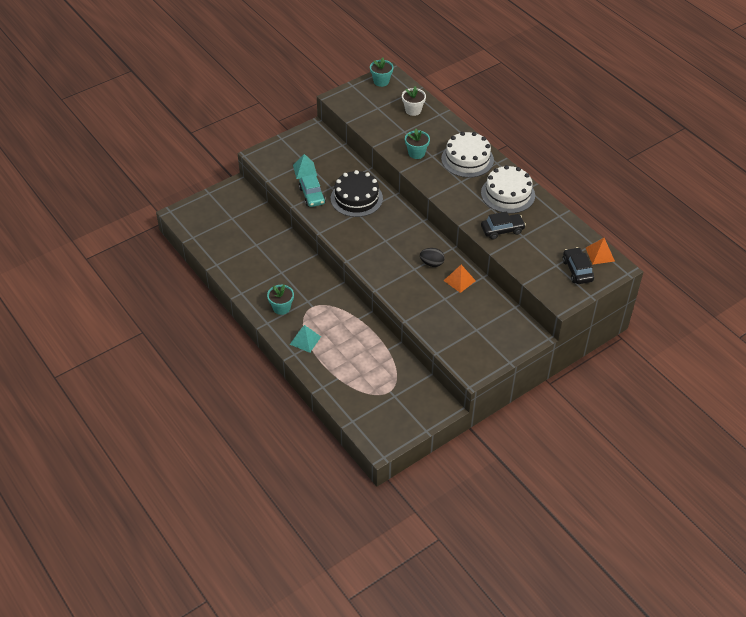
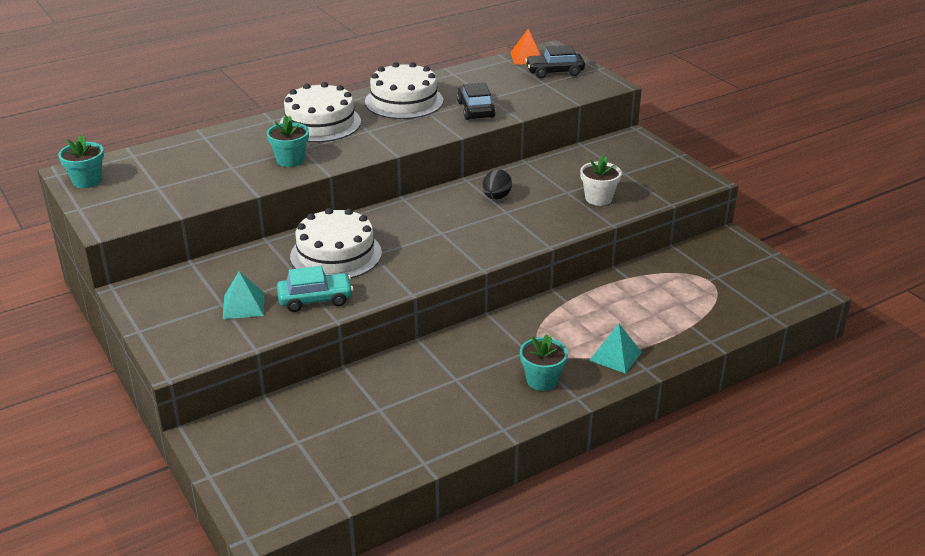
camera: 85 degrees left, 15 degrees down
(356, 198) = (336, 254): black cake -> white cake
(413, 110) = (182, 157): white flower pot -> white flower pot (598, 198)
(459, 280) = (532, 179): orange pyramid -> none

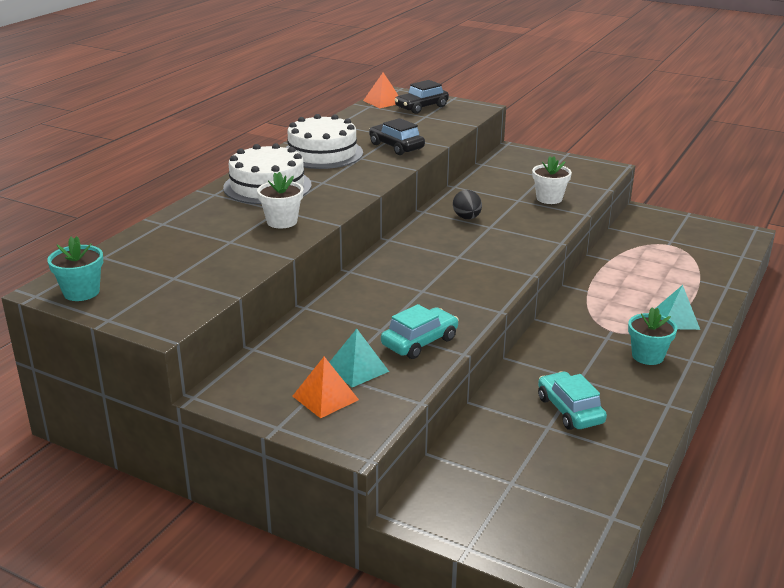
camera: 30 degrees left, 5 degrees down
(195, 320) = (325, 398): none -> orange pyramid
(290, 160) = (282, 221): turquoise flower pot -> white flower pot
(336, 254) = (388, 300): white cake -> none
(414, 402) = (570, 410): none -> turquoise car

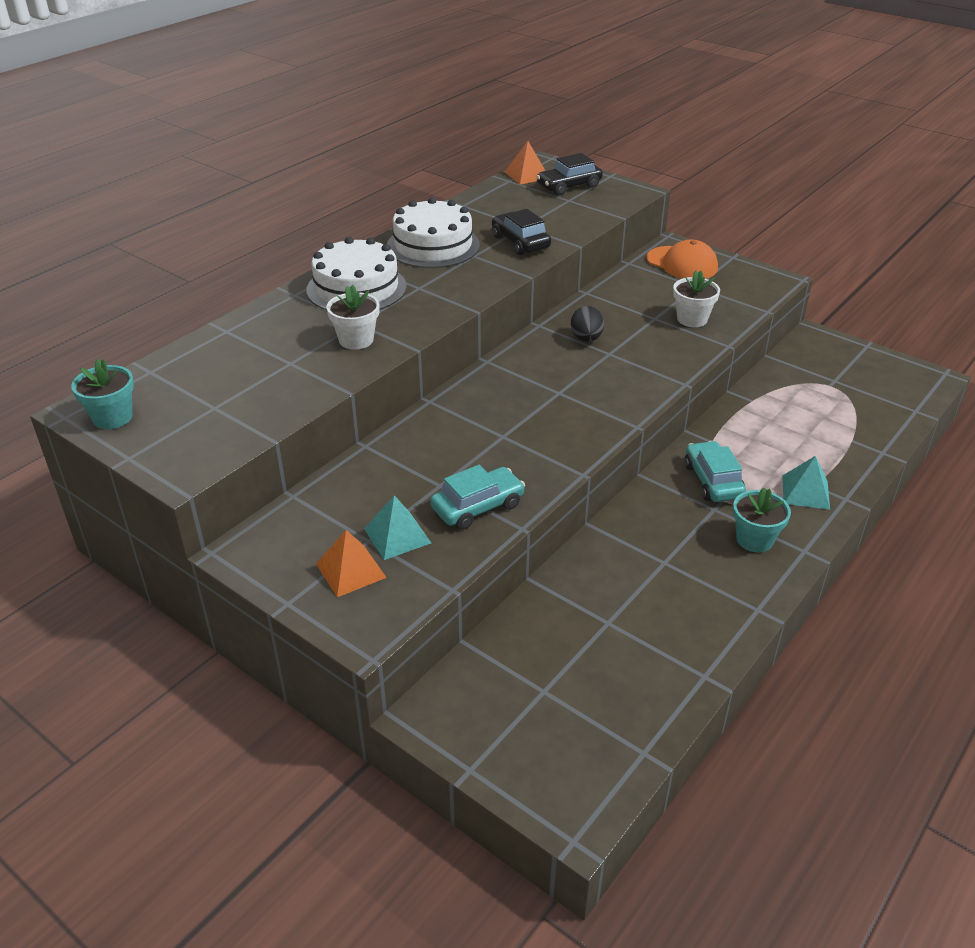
camera: 10 degrees right, 10 degrees up
(526, 162) = (682, 263): none -> orange cap
(570, 410) = (640, 603): turquoise car -> turquoise car (713, 481)

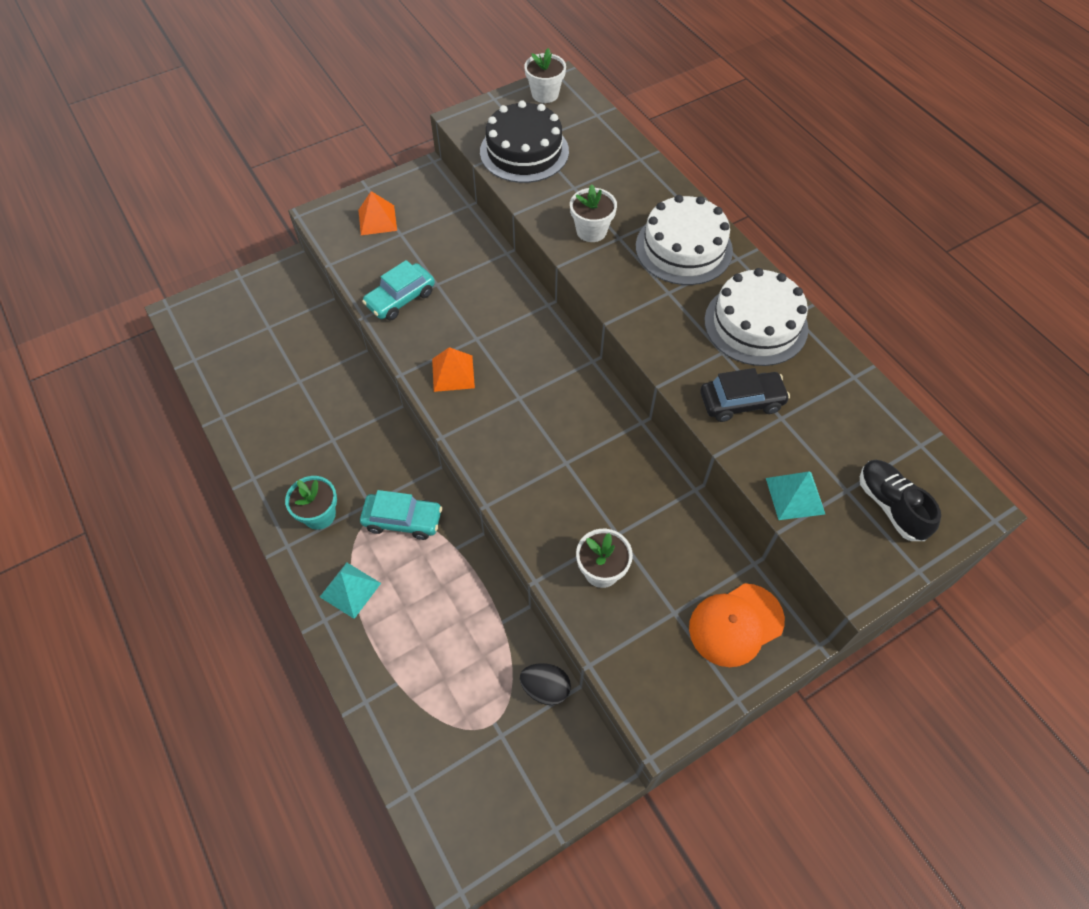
camera: 110 degrees right, 20 degrees up
(112, 417) = (545, 94): turquoise flower pot -> white flower pot
(236, 409) = (524, 151): none -> black cake
(397, 535) = (396, 249): turquoise pyramid -> turquoise pyramid (795, 496)
(478, 507) = (400, 298): turquoise car -> turquoise car turned 60 degrees clockwise
(527, 175) = (936, 470): orange pyramid -> orange pyramid (453, 373)
(569, 186) = (890, 506): black car -> black shoe
(586, 339) = (600, 453): black egg -> black egg (545, 688)

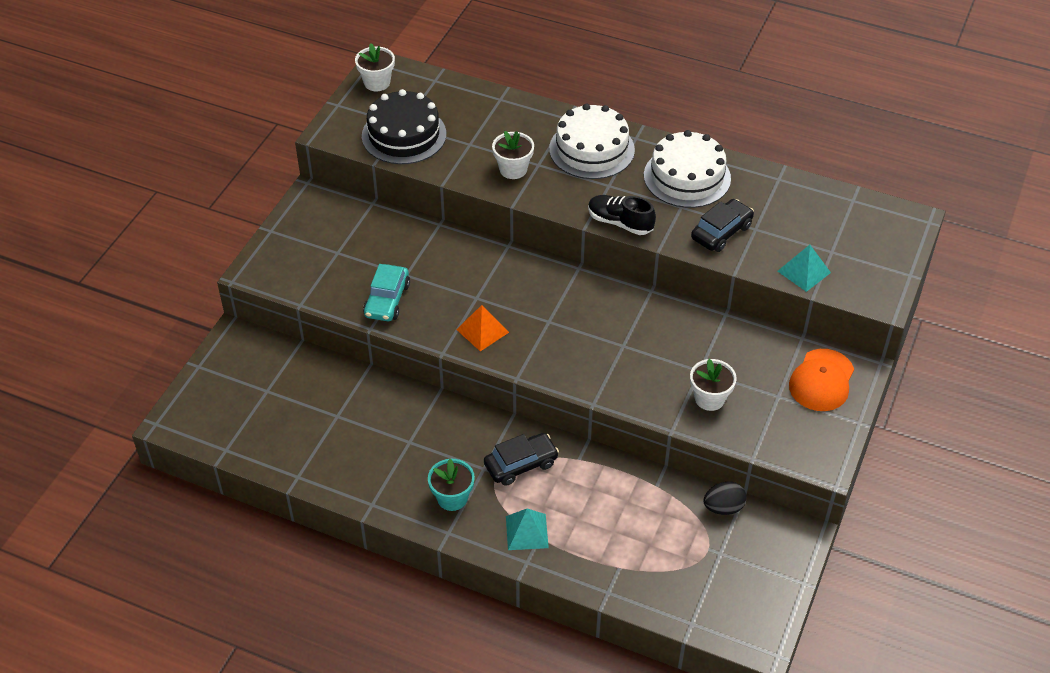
camera: 35 degrees left, 10 degrees down
(377, 220) = (306, 251): orange pyramid -> none
(403, 520) = (521, 464): turquoise car -> black car
(890, 506) = (864, 246): black shoe -> black shoe (620, 223)

